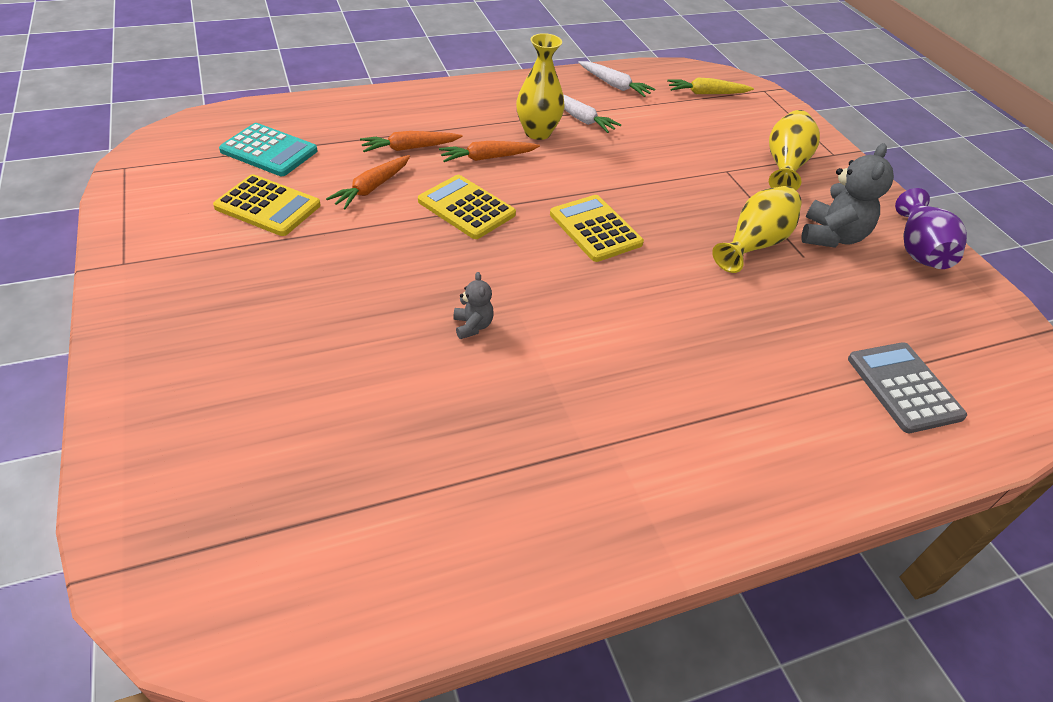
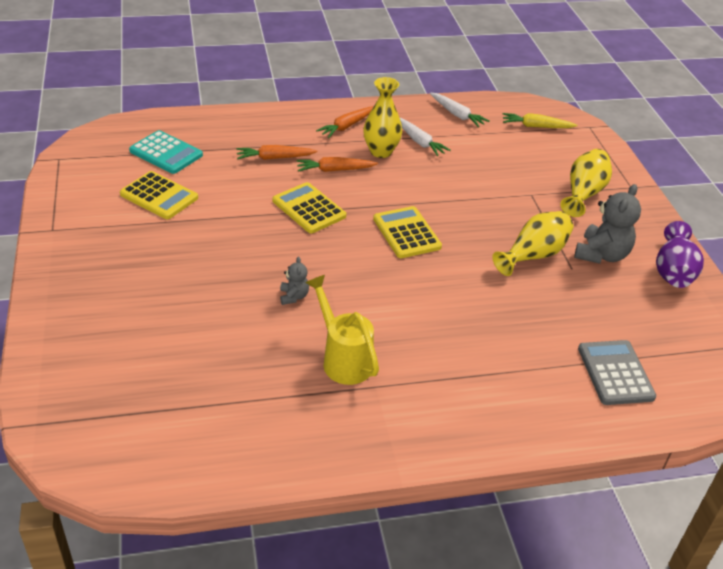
camera: 10 degrees right, 5 degrees down
(372, 188) = (239, 188): orange carrot -> orange carrot (346, 126)
(558, 407) = (343, 359): none -> yellow watering can

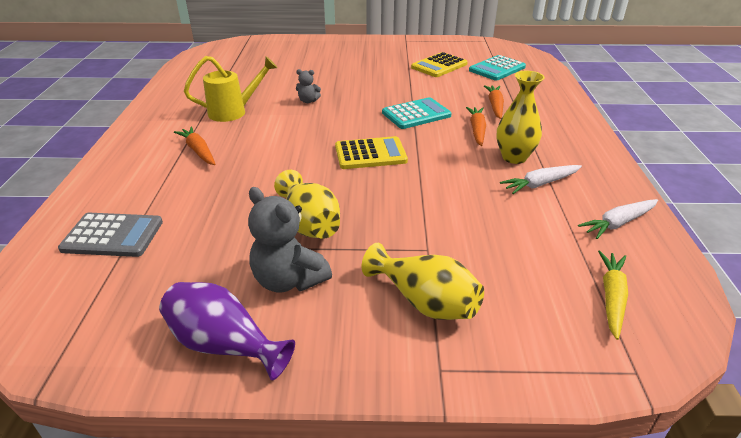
camera: 105 degrees right, 5 degrees down
(309, 208) = (416, 114): yellow calculator -> turquoise calculator
(346, 126) = (561, 144): orange carrot -> orange carrot (198, 151)

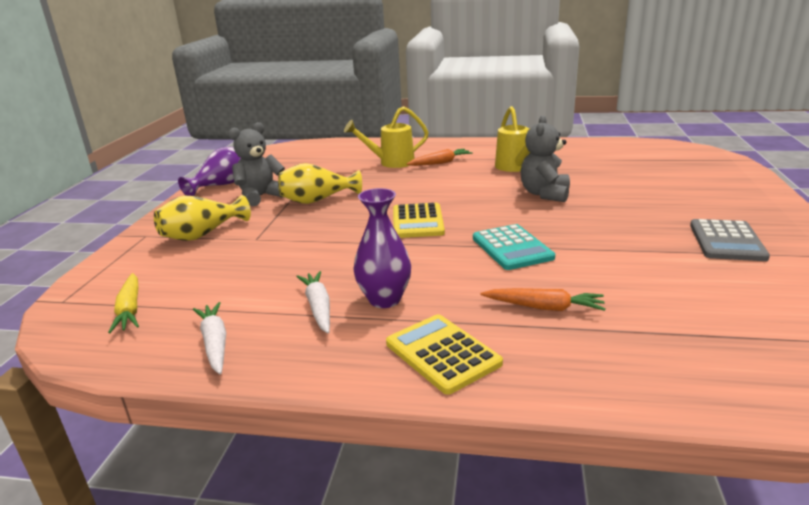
camera: 100 degrees right, 10 degrees down
(113, 236) = (339, 154): grey calculator -> grey calculator (726, 241)
(181, 185) = (391, 163): none -> yellow watering can
(308, 101) = (545, 194): grey teddy bear -> grey teddy bear, size x1.94
(439, 66) = (707, 276): yellow calculator -> yellow calculator (442, 354)
(477, 130) = (462, 283): orange carrot -> none
(497, 69) = (725, 334): turquoise calculator -> none
(514, 157) = (384, 299): yellow vase -> purple vase
(611, 297) = (130, 310): yellow carrot -> yellow carrot turned 45 degrees clockwise

